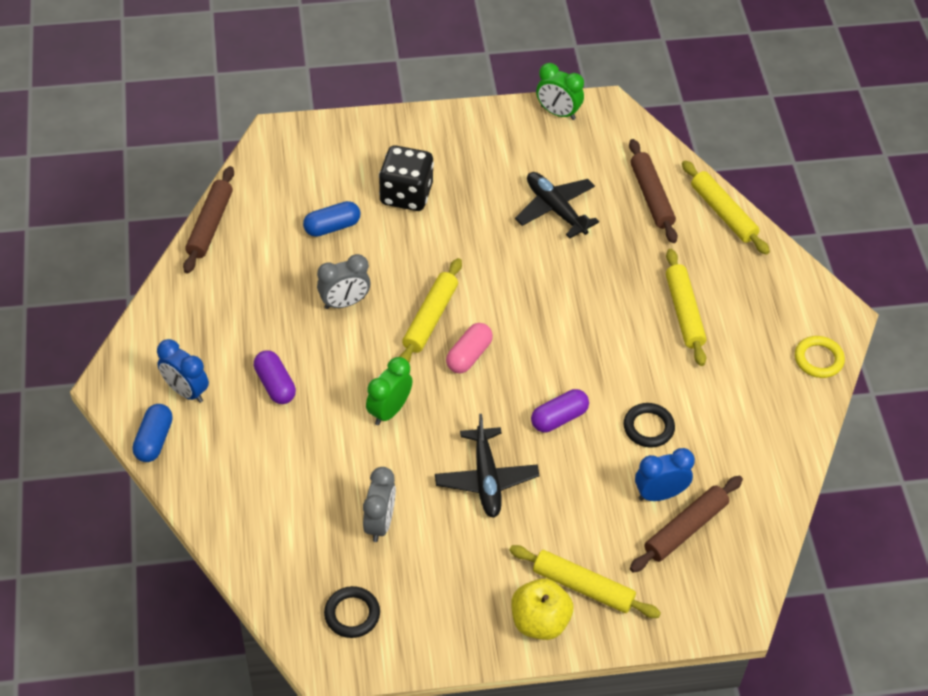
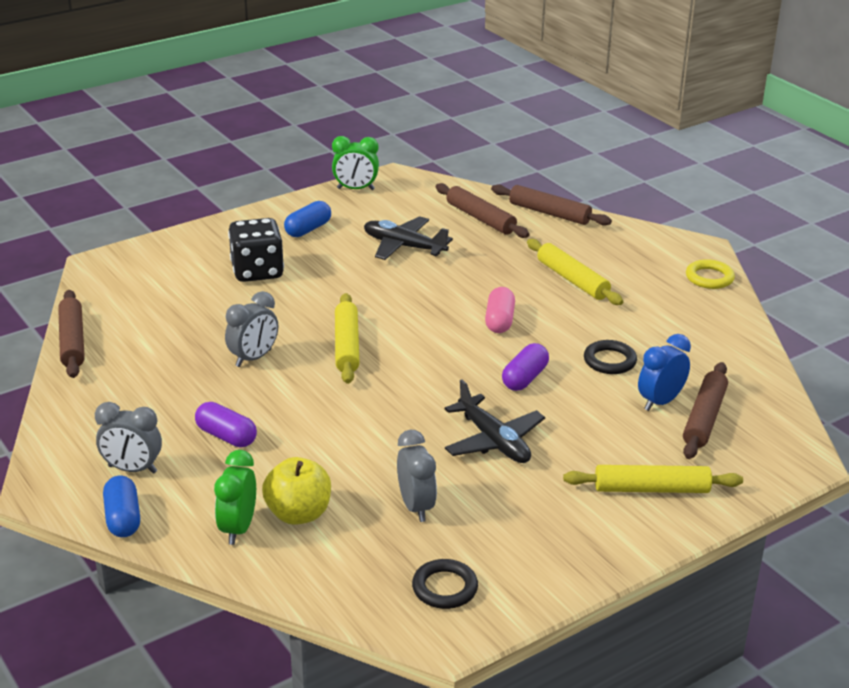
camera: 25 degrees left, 20 degrees down
(186, 391) = (132, 469): blue clock -> grey clock
(332, 227) = (201, 310): blue capsule -> blue capsule (308, 229)
(389, 411) = (359, 421): green clock -> green clock (238, 528)
(469, 355) = (404, 360): pink capsule -> pink capsule (499, 321)
(540, 621) = (634, 528): yellow apple -> yellow apple (298, 514)
(723, 213) = (549, 213): yellow rolling pin -> brown rolling pin

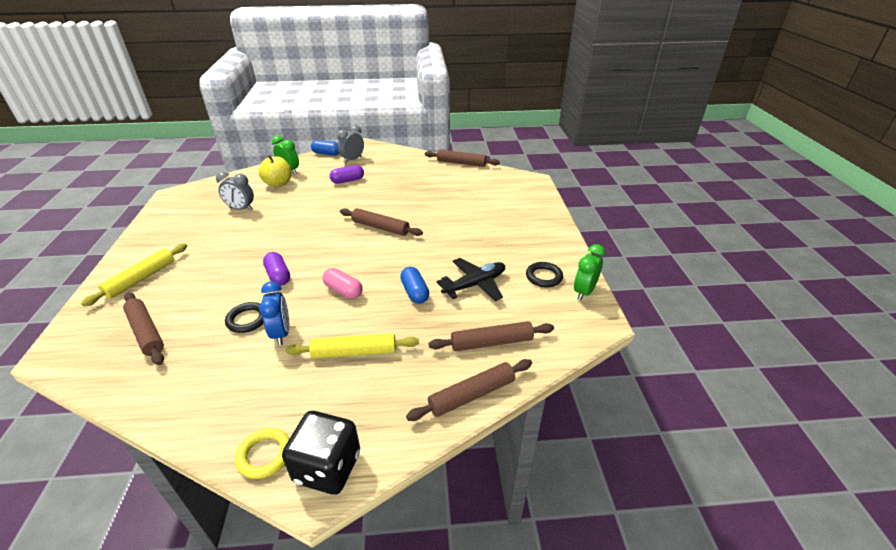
camera: 120 degrees right, 5 degrees up
(253, 358) = (399, 200): grey clock -> none
(257, 271) = (487, 221): black dice -> black dice (327, 467)
(308, 229) = (529, 252): blue capsule -> blue capsule (414, 292)
(346, 346) = (380, 227): yellow rolling pin -> brown rolling pin
(444, 588) = (191, 201): black ring -> black ring (544, 277)
(494, 441) = (247, 244): black plane -> none
(660, 402) = (185, 321): blue clock -> blue clock (281, 333)

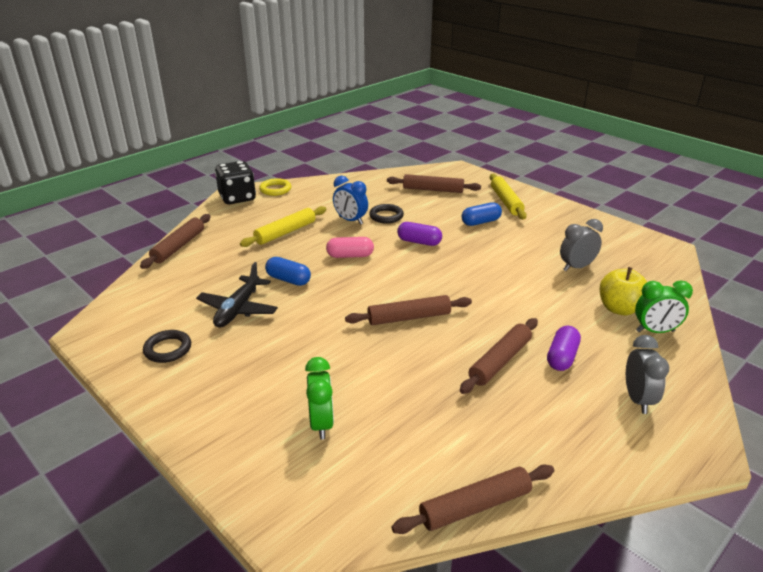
camera: 140 degrees right, 5 degrees down
(326, 154) = (694, 389): blue capsule -> blue capsule (481, 222)
(491, 342) = (186, 276): brown rolling pin -> brown rolling pin (500, 361)
(584, 292) = (113, 353): green clock -> green clock (321, 424)

